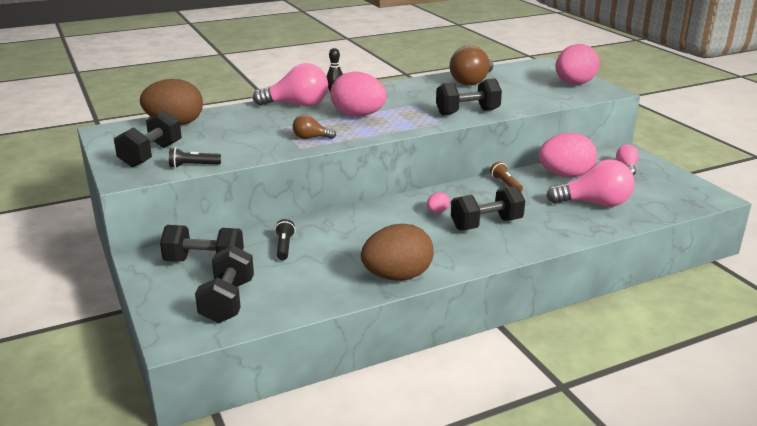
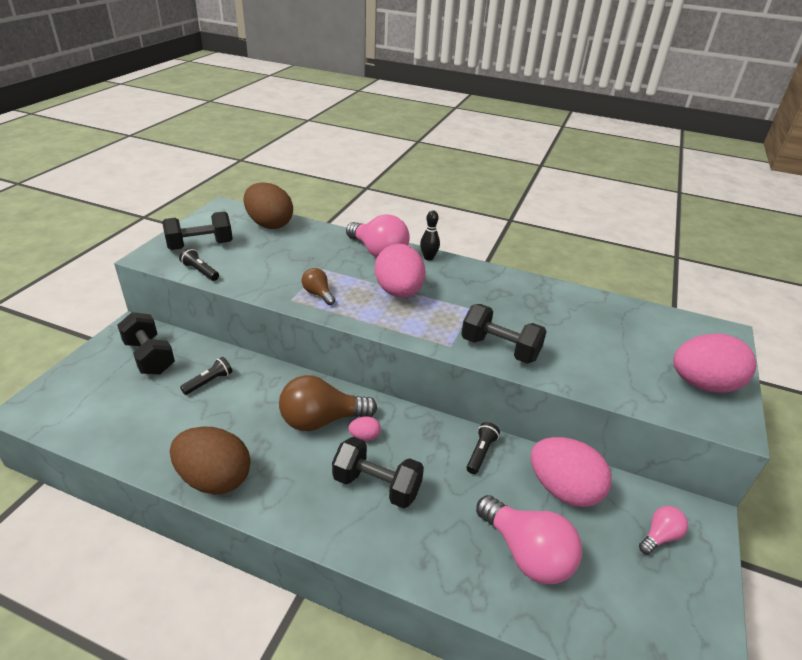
camera: 45 degrees right, 10 degrees up
(228, 301) = (98, 403): black dumbbell -> none
(472, 82) = (583, 312): brown light bulb -> brown light bulb (321, 420)
(506, 184) = (481, 453): brown flashlight -> black flashlight

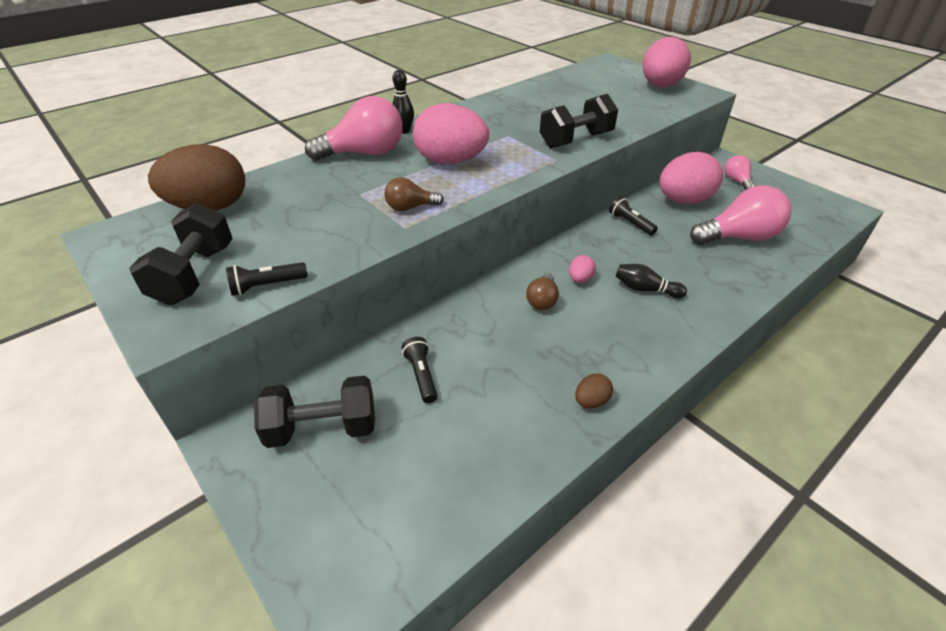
camera: 60 degrees left, 5 degrees up
(215, 479) = (591, 401): brown egg -> brown egg, size x0.43
(321, 420) = (542, 300): brown light bulb -> brown light bulb, size x0.52
(377, 485) = (645, 289): black dumbbell -> black bowling pin

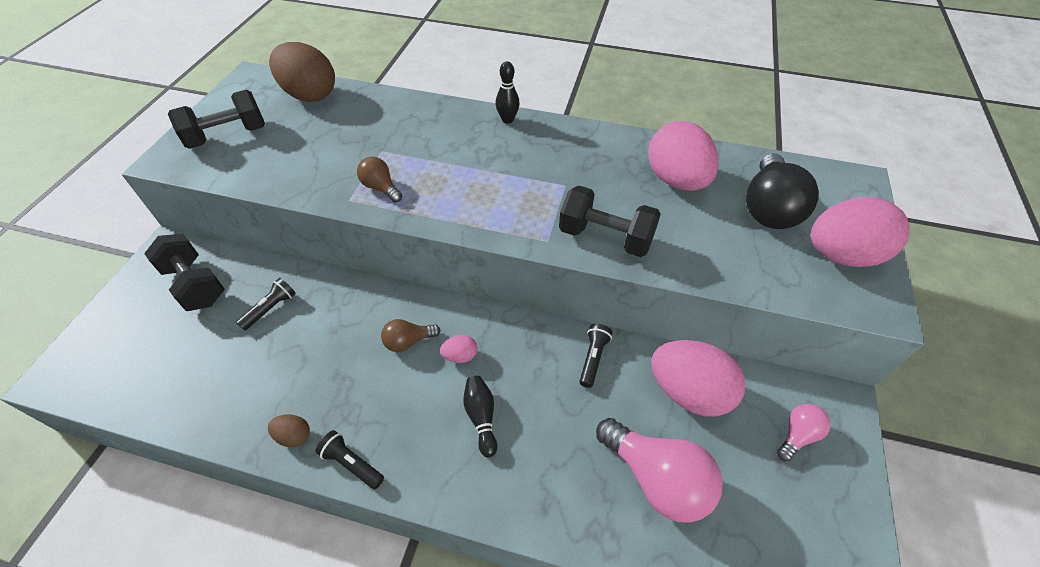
camera: 55 degrees right, 10 degrees up
(267, 286) = (232, 173): black flashlight -> black flashlight (352, 463)
(364, 153) = (447, 120): pink light bulb -> none
(450, 161) = (478, 173): pink egg -> pink egg (676, 180)
(605, 88) = (768, 208): none -> black light bulb

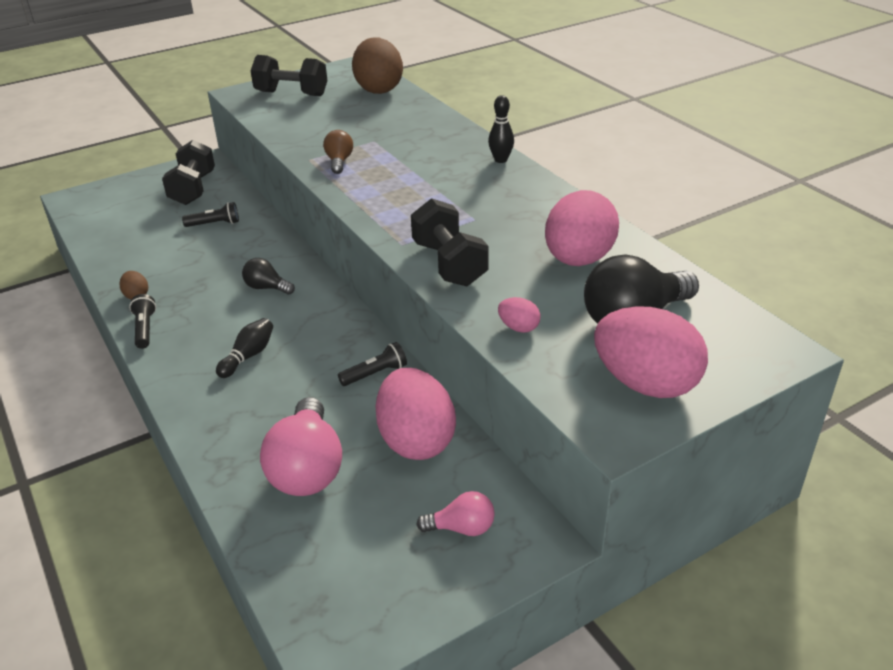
camera: 45 degrees right, 15 degrees down
(408, 341) = (267, 288): brown light bulb -> black light bulb
(460, 356) = (286, 315): pink egg -> pink egg (518, 327)

